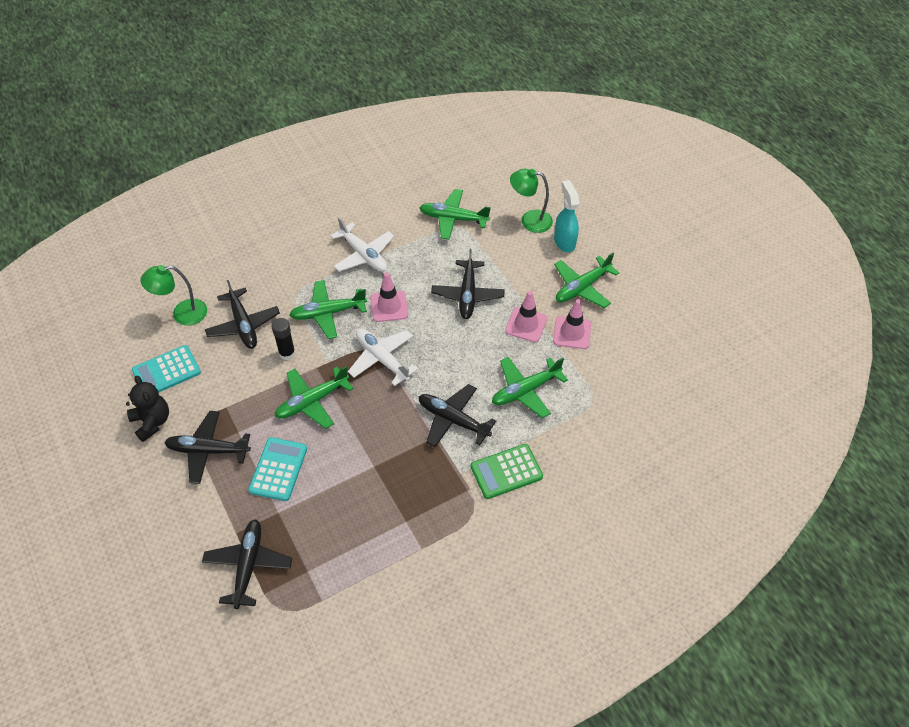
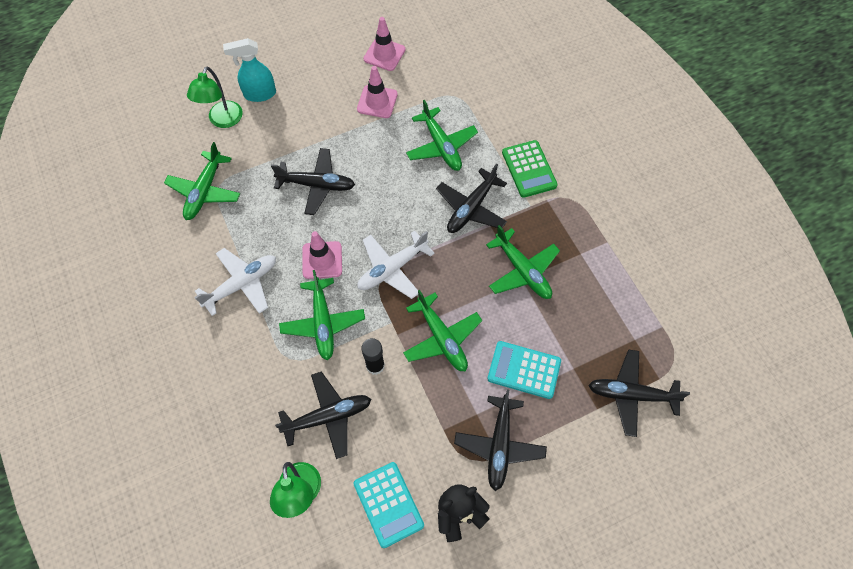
camera: 85 degrees left, 10 degrees up
(526, 324) = (362, 138): pink traffic cone -> pink traffic cone (384, 54)
(582, 288) = (322, 87): green plane -> green plane (522, 271)

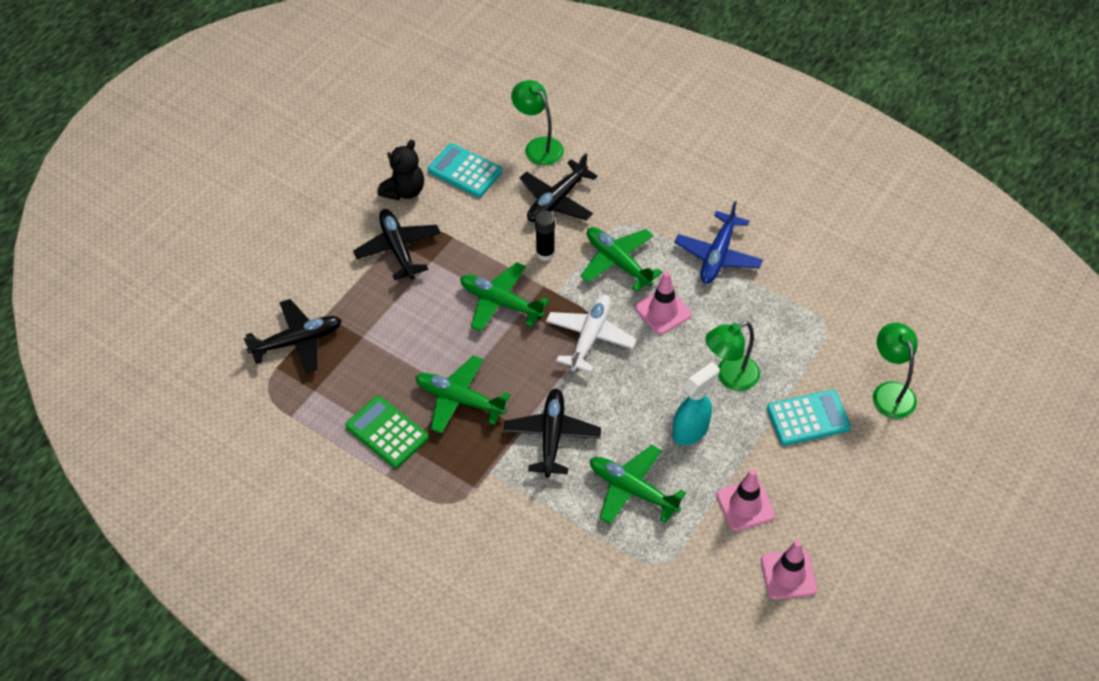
camera: 150 degrees right, 10 degrees down
(205, 191) = (833, 314): green plane -> none
(242, 284) = (718, 255): white plane -> blue plane
(259, 94) = (882, 442): turquoise spray bottle -> turquoise spray bottle (691, 431)
(317, 185) = (730, 377): black plane -> green lamp
(524, 370) = (408, 314): turquoise calculator -> turquoise calculator (808, 418)
(529, 169) = (516, 514): green calculator -> green calculator (387, 432)

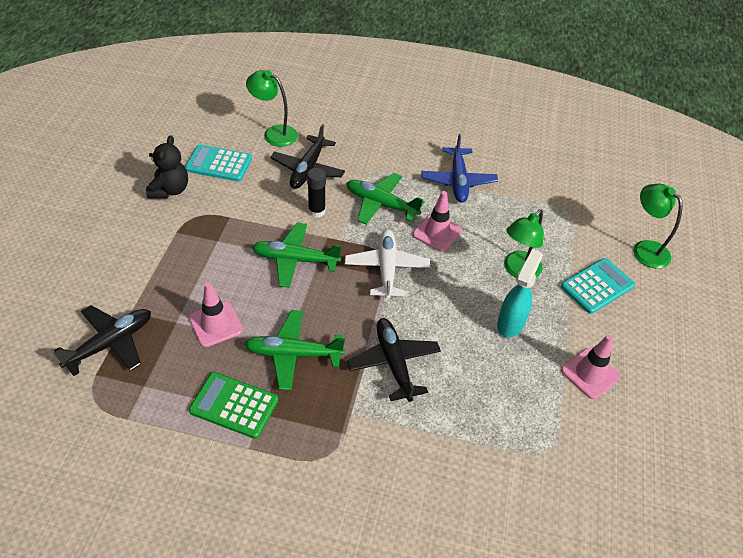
camera: 25 degrees left, 5 degrees down
(398, 249) = (182, 238): black plane -> none
(632, 490) = (488, 390): green plane -> none
(788, 574) = (660, 424): pink traffic cone -> pink traffic cone (215, 324)

